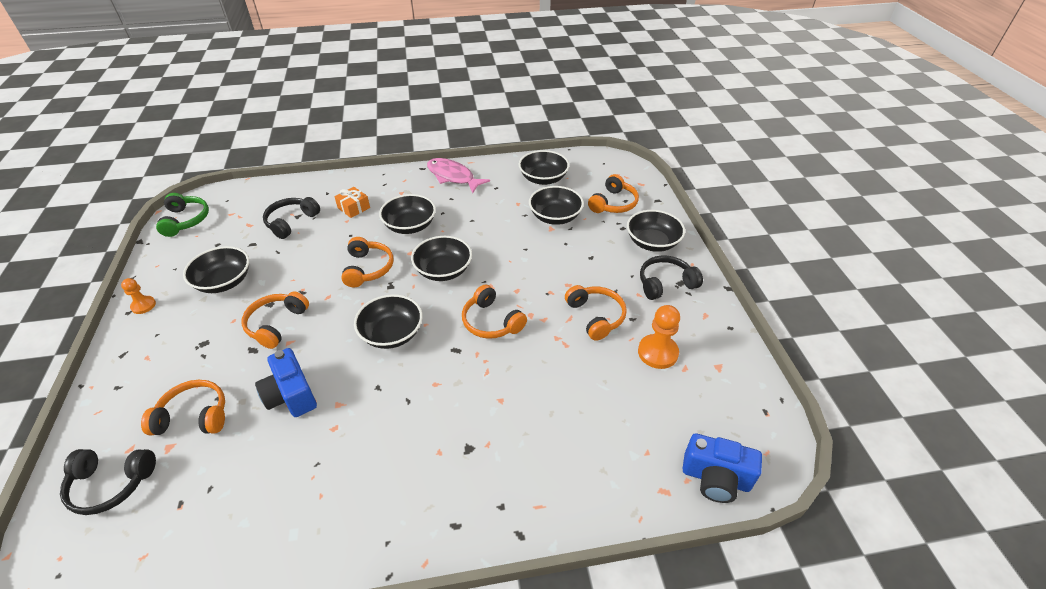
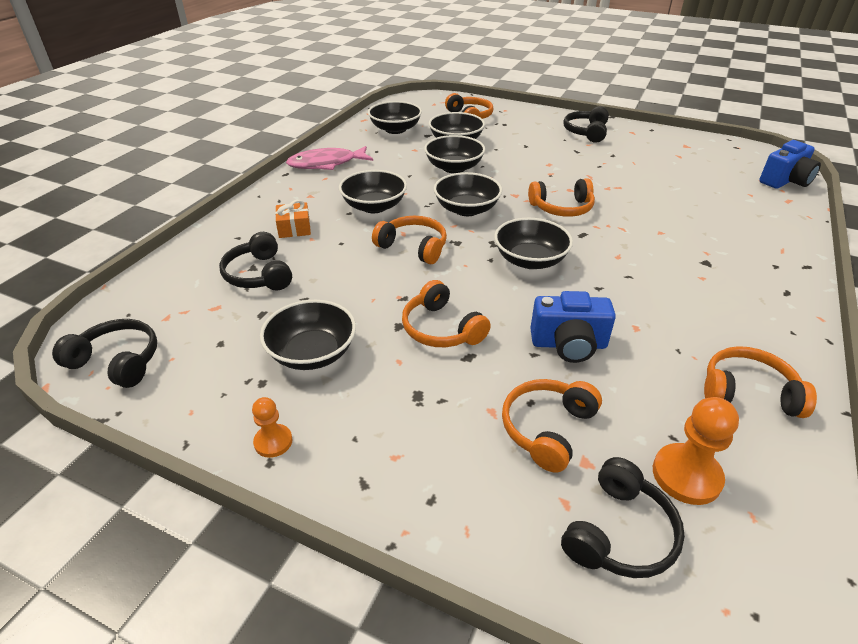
camera: 55 degrees left, 5 degrees down
(185, 220) = (117, 362): green headphones -> black headphones
(595, 316) = (597, 166): orange headphones -> orange headphones (748, 393)
(652, 242) = (535, 121): black bowl -> black bowl (454, 167)
(657, 352) = (656, 159): orange pawn -> orange pawn (686, 475)

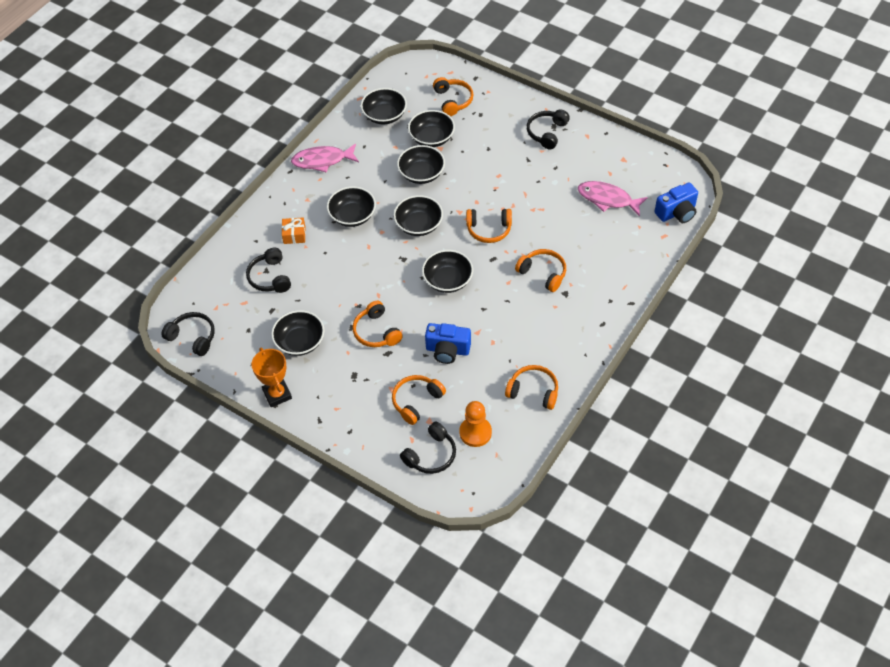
camera: 10 degrees right, 15 degrees up
(273, 442) = (277, 394): orange pawn -> orange trophy
(413, 247) = (373, 261): orange headphones -> orange headphones (543, 273)
(693, 175) = (607, 199): none -> pink fish

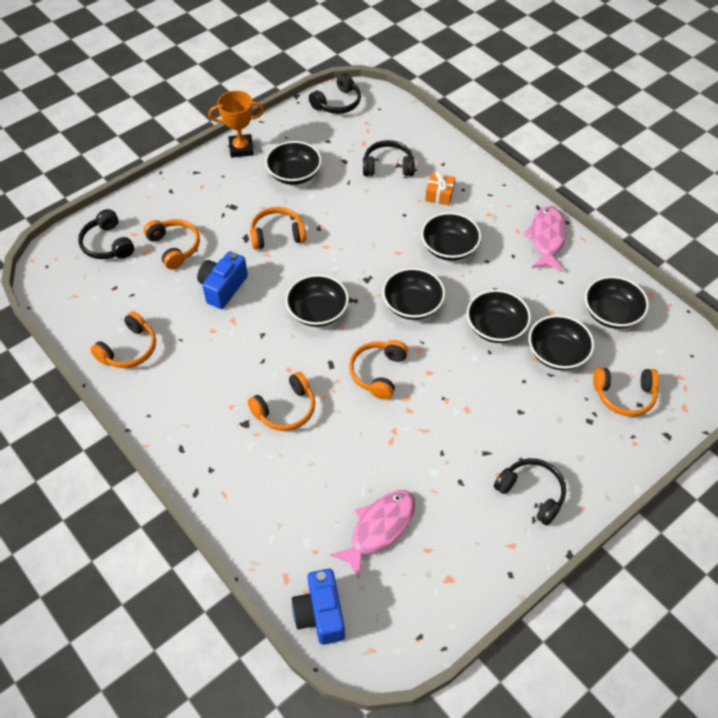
camera: 105 degrees right, 0 degrees up
(475, 432) = (110, 285): orange pawn -> none

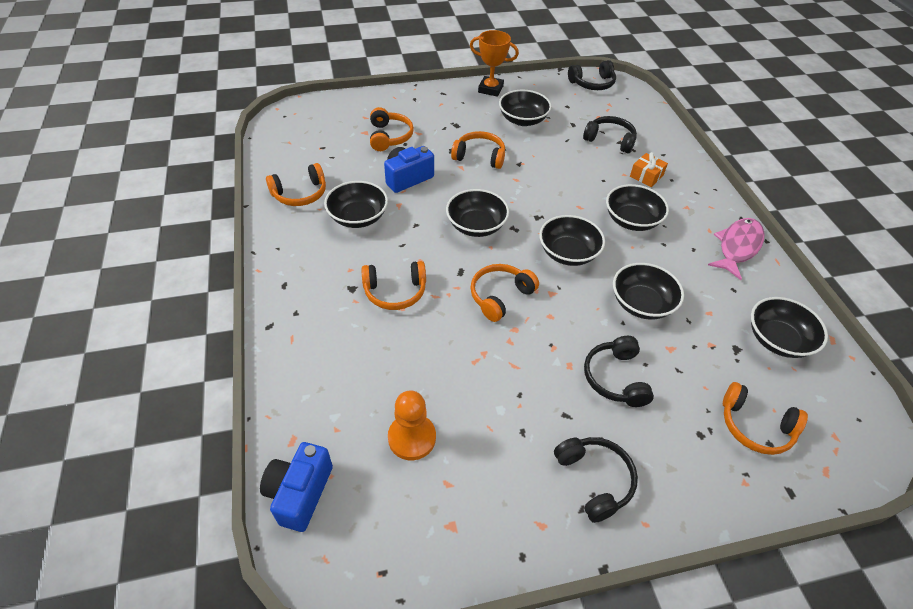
camera: 25 degrees right, 5 degrees down
(108, 244) = (340, 117): black headphones -> black headphones (615, 378)
(379, 528) = (412, 438): pink fish -> orange pawn
(557, 353) = (696, 353): black bowl -> black bowl (358, 217)

